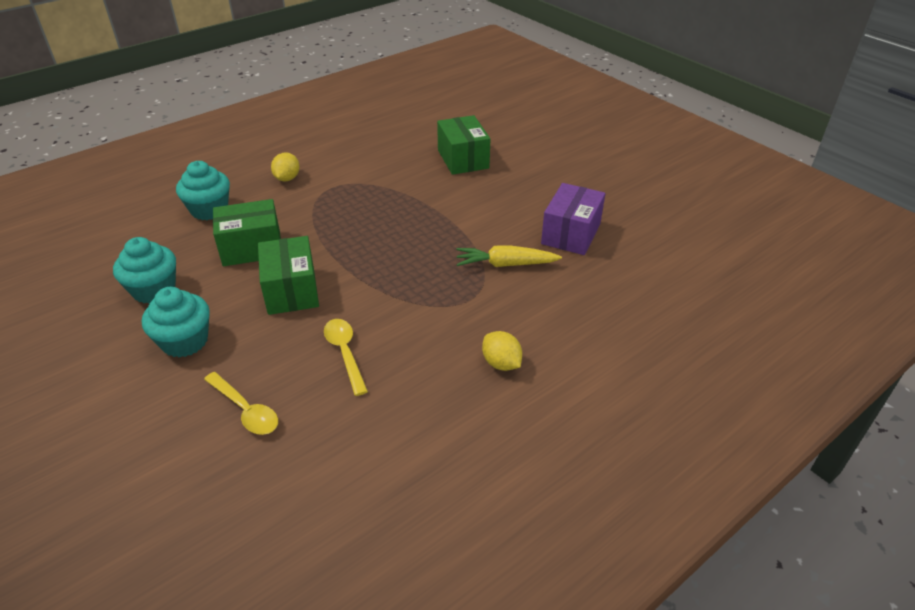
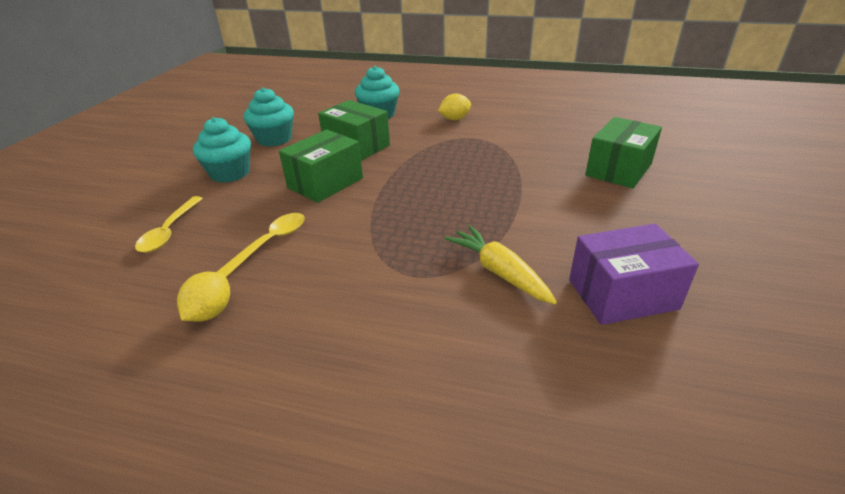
camera: 55 degrees right, 5 degrees down
(501, 363) = (334, 348): yellow lemon -> yellow lemon (210, 312)

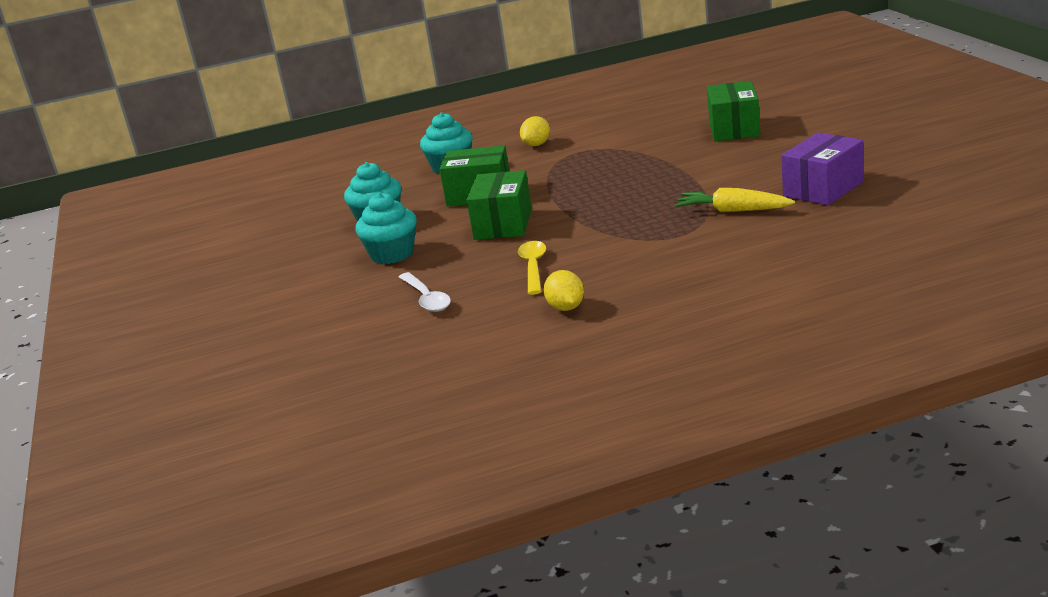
camera: 30 degrees left, 10 degrees down
(169, 231) = (426, 299): yellow spoon -> white spoon

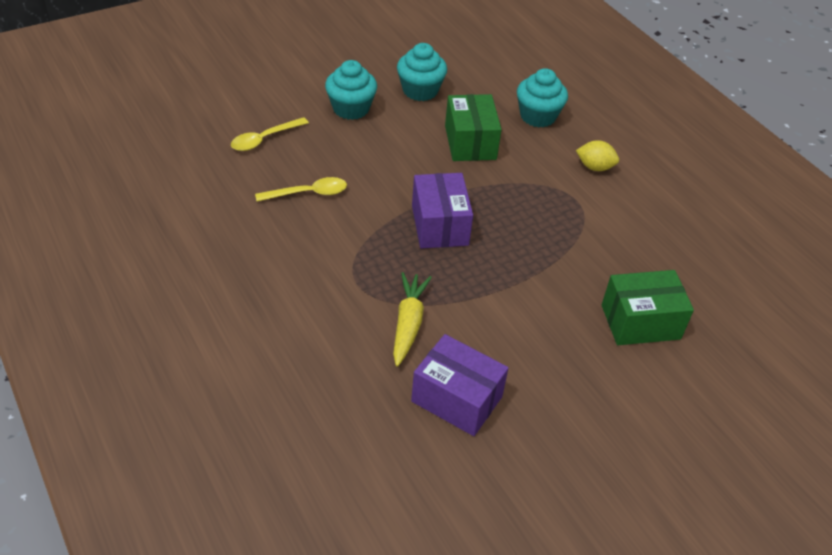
camera: 70 degrees right, 20 degrees up
(426, 299) = (264, 139): white spoon -> yellow spoon
(503, 224) = (400, 165): green box -> none
(566, 308) = (228, 220): yellow lemon -> none
(601, 203) = (439, 225): none -> purple box

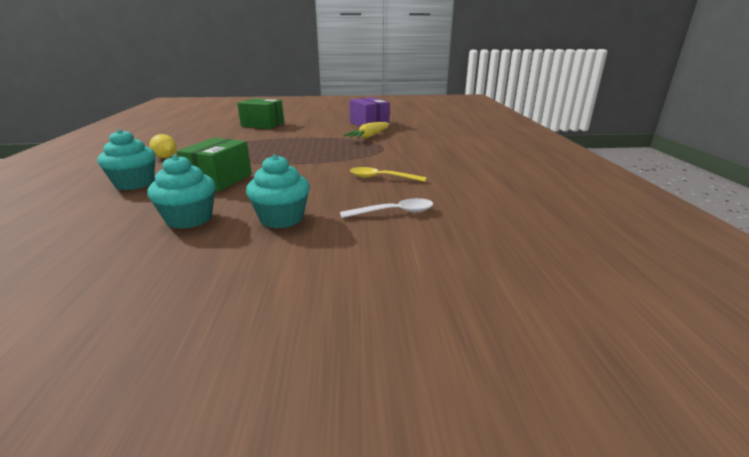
camera: 150 degrees left, 20 degrees down
(264, 139) = (394, 212): yellow spoon -> white spoon
(439, 225) = (308, 154): purple box -> none

